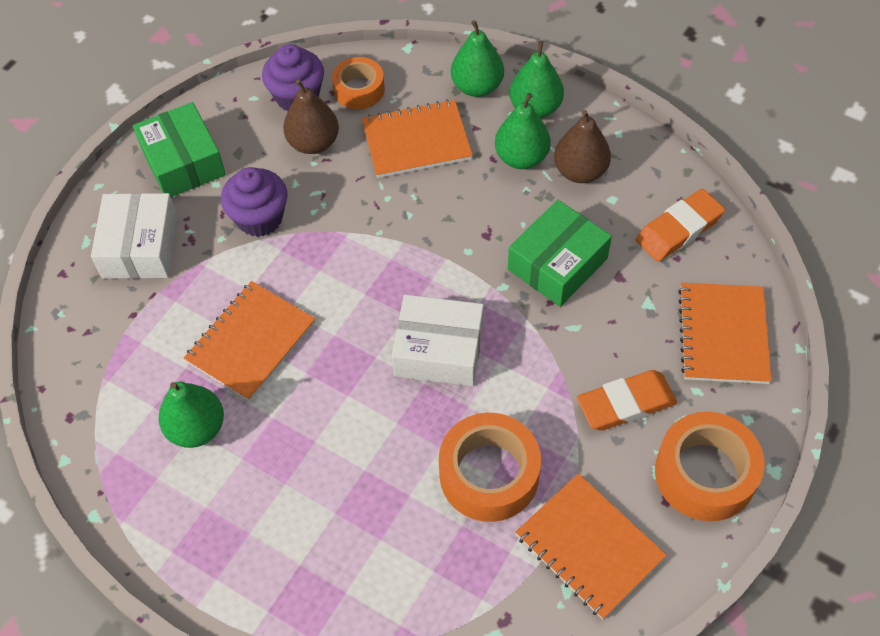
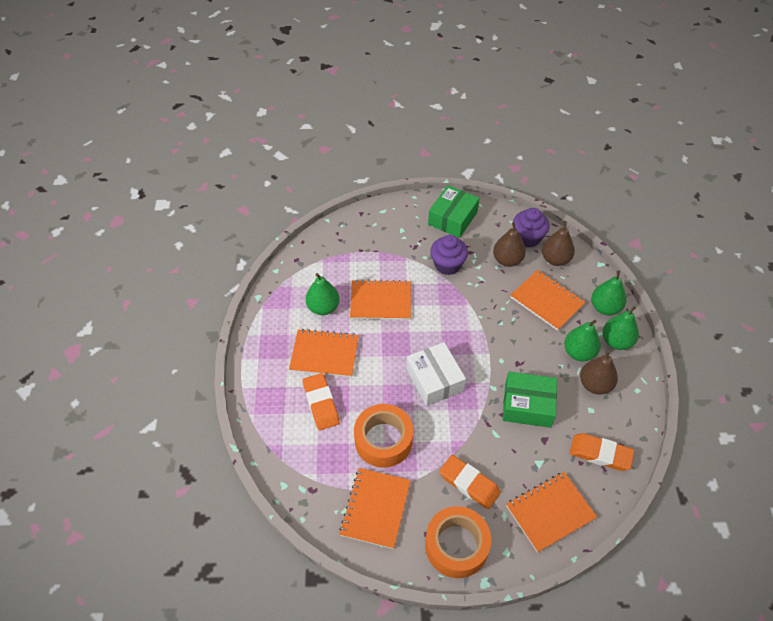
camera: 55 degrees right, 5 degrees down
(140, 247) = (396, 231): white box -> none
(284, 474) = (324, 354): none -> orange notebook
(359, 89) = (555, 259): orange tape -> brown pear
(367, 527) = (321, 403): none -> orange eraser

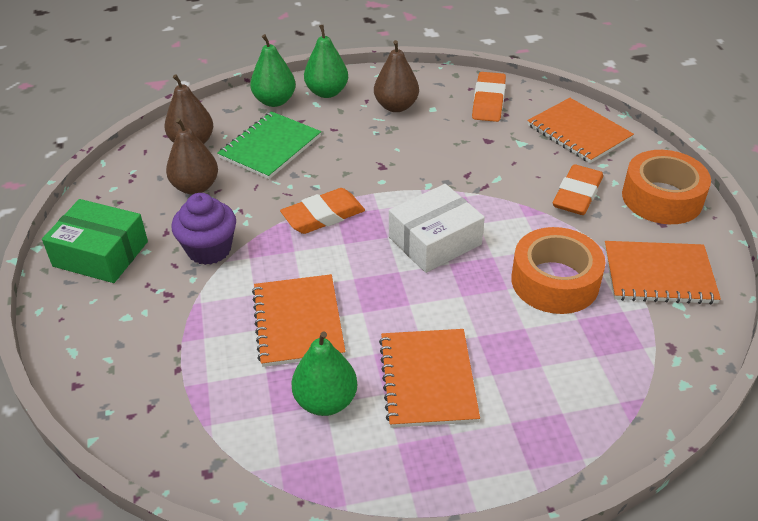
camera: 100 degrees left, 10 degrees down
(321, 403) = (524, 365): orange eraser -> orange eraser (323, 216)
(527, 238) = (149, 170): purple cupcake -> none
(527, 405) = (445, 155): green box -> none
(547, 301) = (270, 147): orange notebook -> green notebook
(579, 352) = (351, 119): green pear -> none

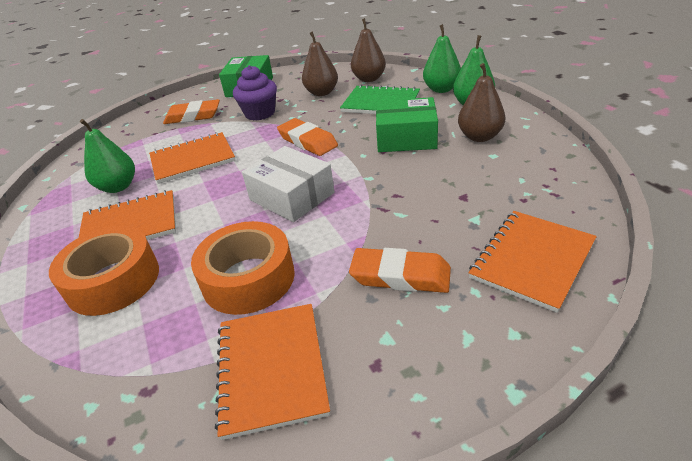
camera: 80 degrees right, 5 degrees down
(366, 147) = (406, 138): none -> green box
(488, 101) = (538, 184): orange eraser -> orange eraser (193, 116)
(662, 198) = (433, 360): orange tape -> orange tape (113, 281)

